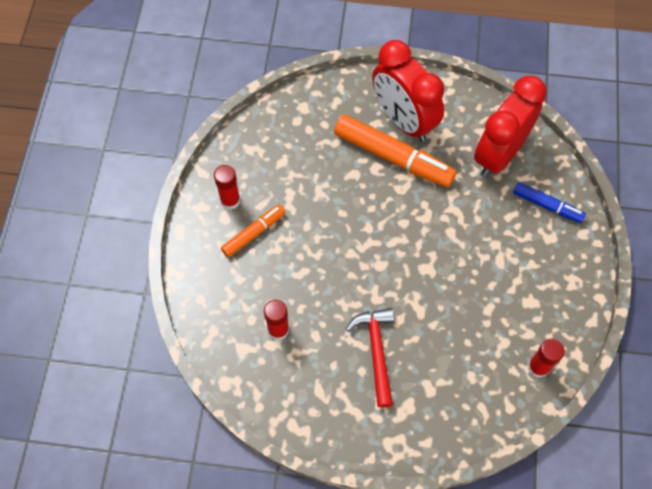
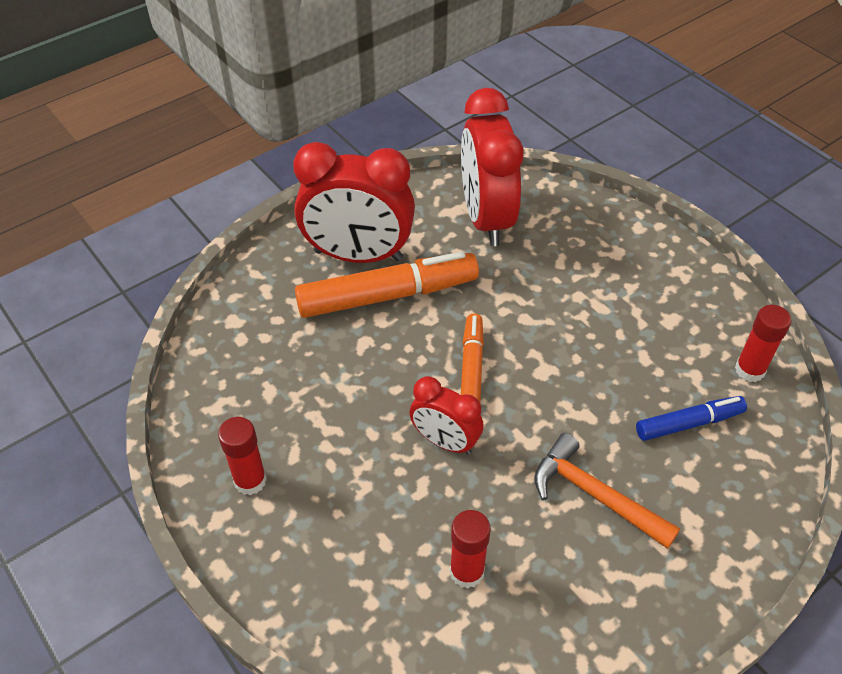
camera: 45 degrees left, 15 degrees down
(254, 233) = (319, 492): orange marker -> orange marker (471, 366)
(336, 261) = (445, 441): none -> red clock
(376, 351) = (594, 494): red hammer -> orange hammer
(547, 206) = (581, 228): blue marker -> blue marker (689, 423)

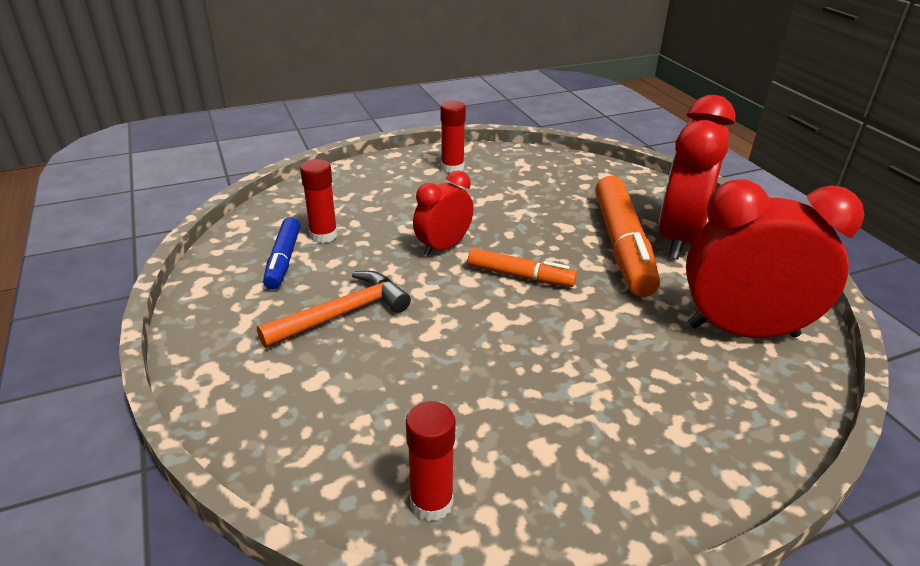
camera: 105 degrees right, 15 degrees down
(689, 423) = (382, 408): blue marker -> blue marker (283, 260)

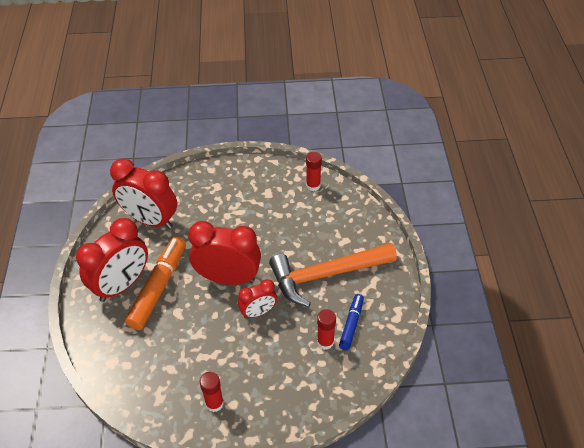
camera: 160 degrees left, 15 degrees up
(343, 313) = (325, 275): orange hammer -> orange hammer, size x1.69
(520, 276) = (228, 278): orange marker -> red clock

